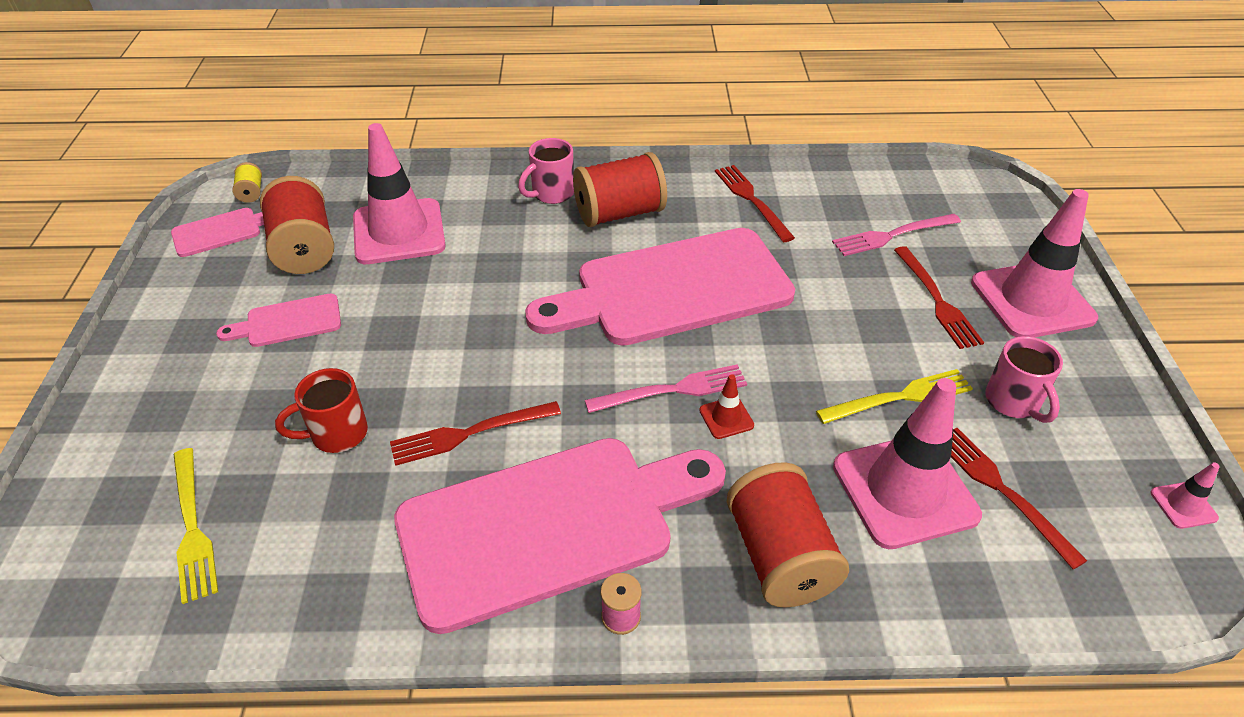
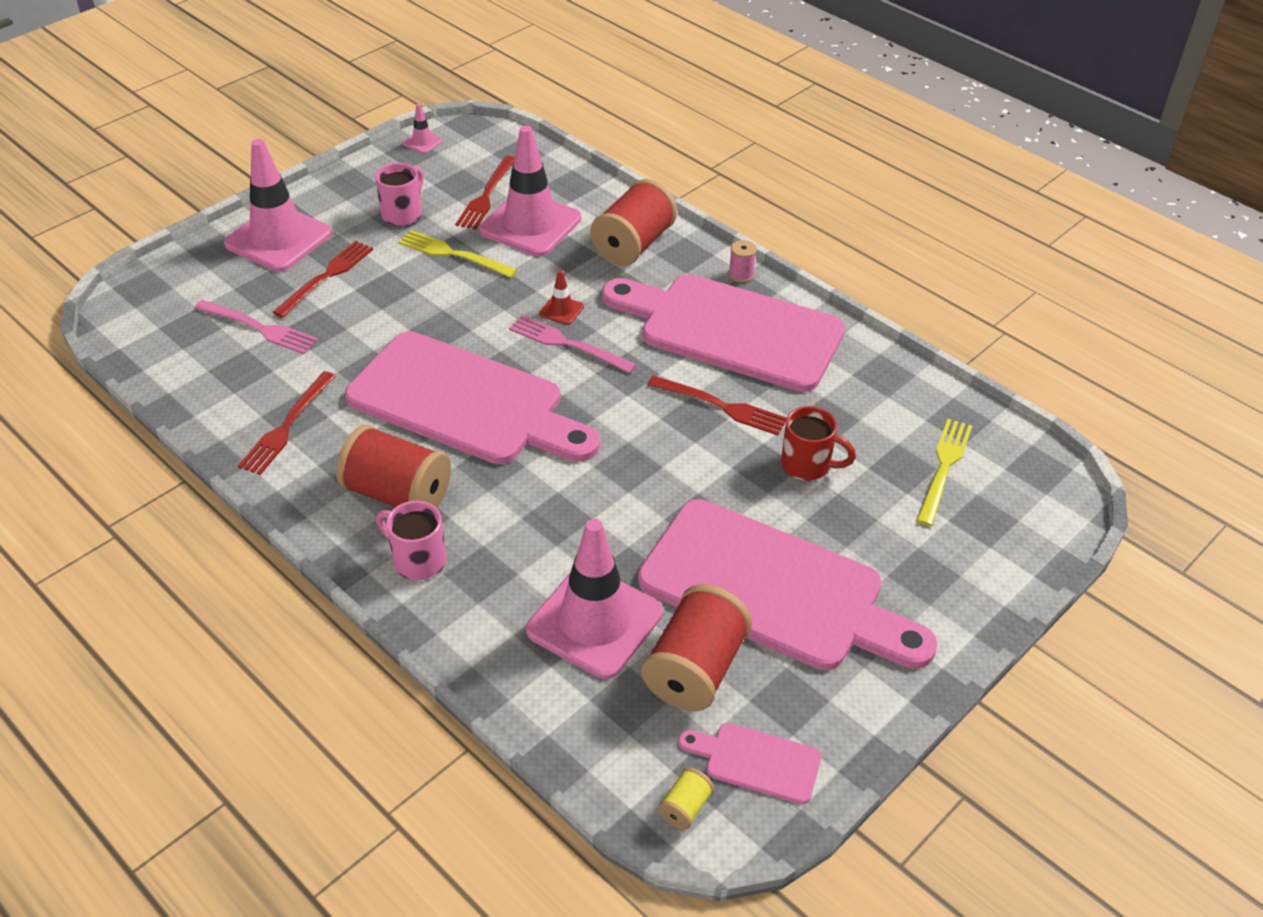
camera: 135 degrees left, 0 degrees up
(288, 322) = (772, 589): pink cutting board -> pink cutting board, size x2.31
(551, 194) = (417, 560): pink mug -> pink mug turned 150 degrees counterclockwise

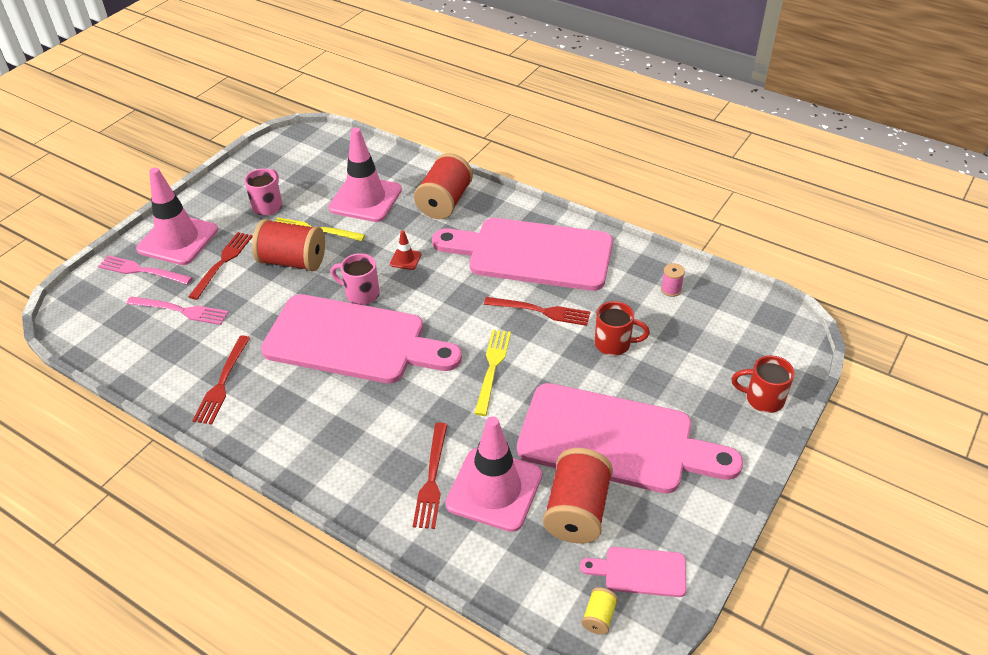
camera: 10 degrees left, 0 degrees up
(398, 494) = (321, 420): red spool -> red spool (293, 261)
(417, 560) = (350, 468): pink mug -> pink mug (361, 294)
(422, 142) = (268, 150): pink traffic cone -> none
(486, 196) = (327, 182): red fork -> red fork (432, 479)
(567, 344) = (417, 284): pink fork -> pink fork (142, 271)
(741, 275) = (528, 212): pink spool -> pink spool (671, 289)
(944, 467) = (709, 328): yellow fork -> yellow fork (492, 368)
(991, 573) = (763, 399): none -> red mug

